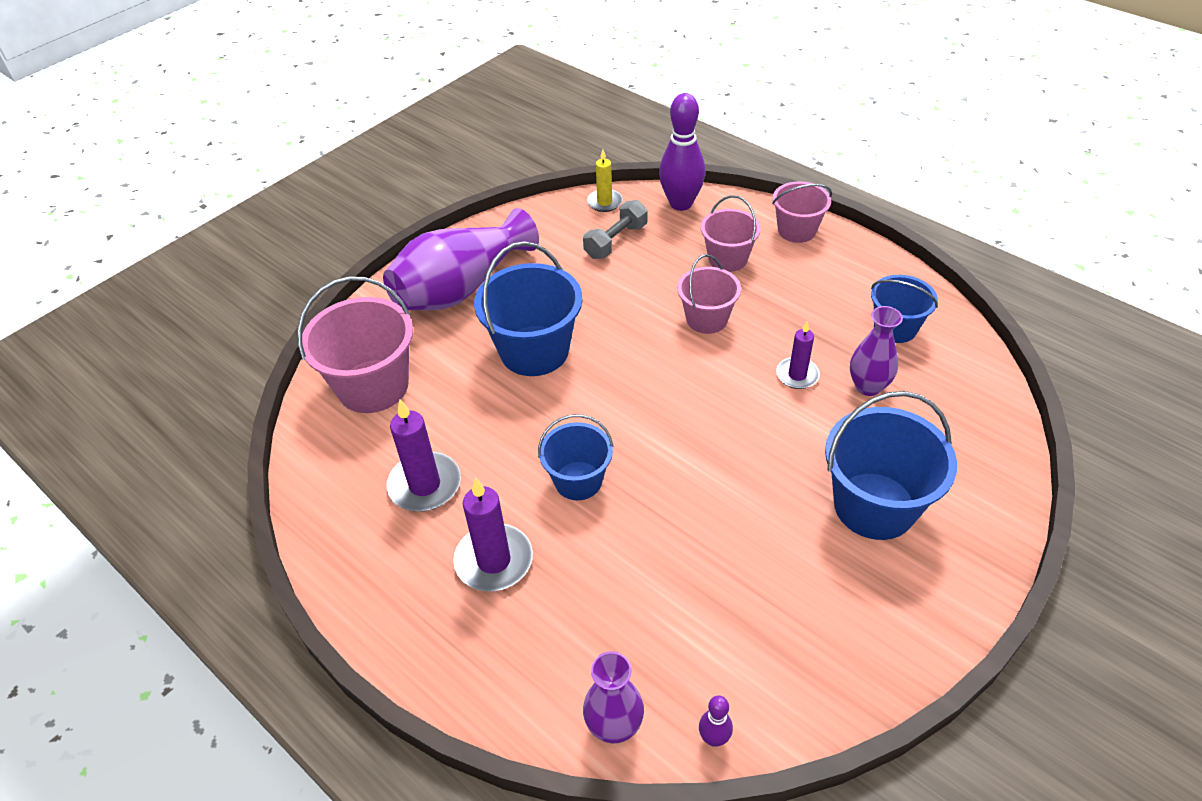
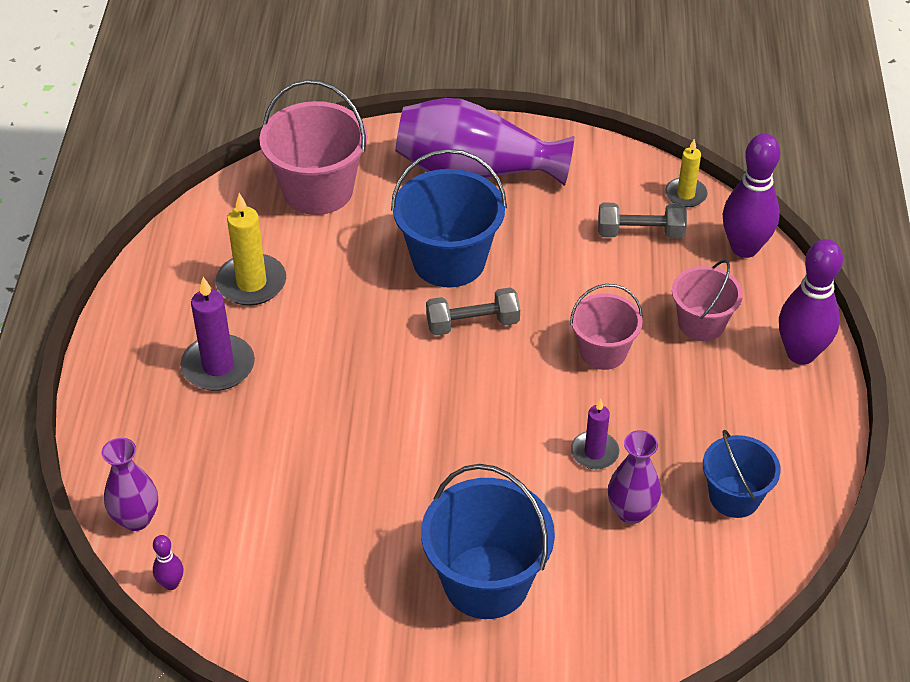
camera: 50 degrees right, 0 degrees up
(425, 485) = (251, 283): purple candle -> yellow candle
(578, 481) = (336, 370): blue bucket -> none
(611, 372) = (472, 323): none -> grey dumbbell
(796, 230) = (800, 353): pink bucket -> purple bowling pin

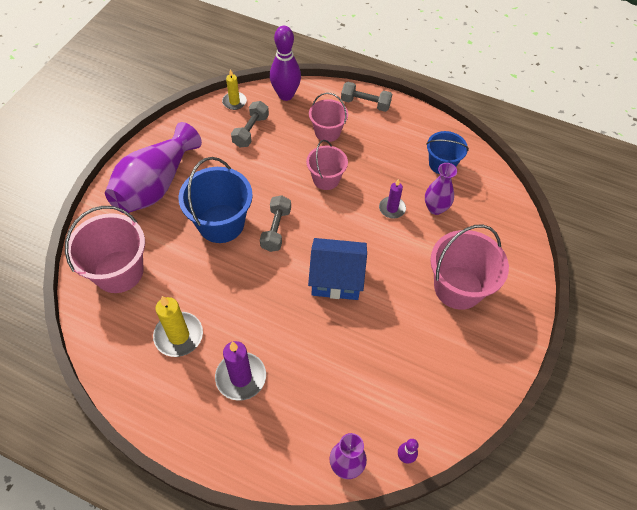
camera: 70 degrees left, 10 degrees up
(423, 421) = (336, 279): none -> blue house
(486, 582) = (458, 287): blue bucket -> pink bucket
(800, 353) = (365, 103): purple bowling pin -> grey dumbbell

